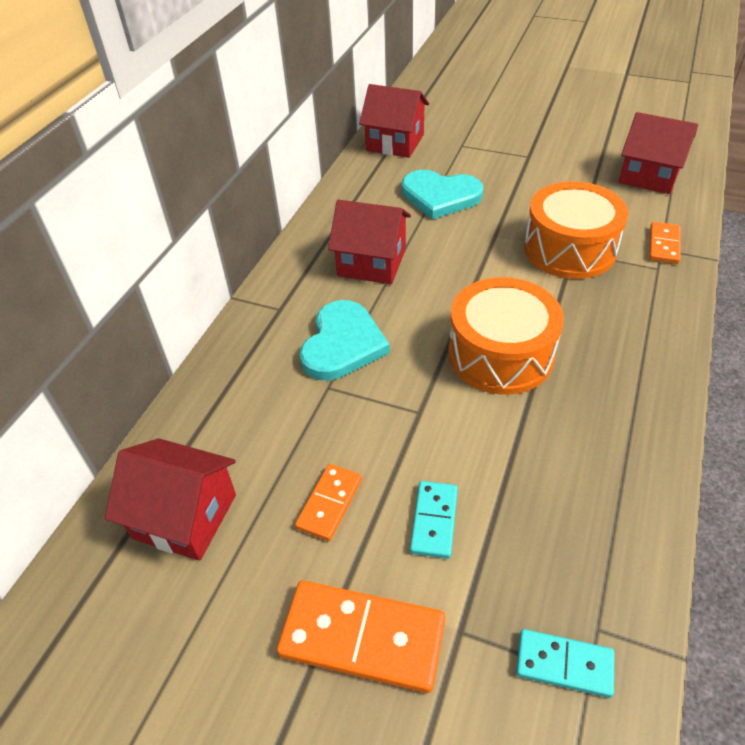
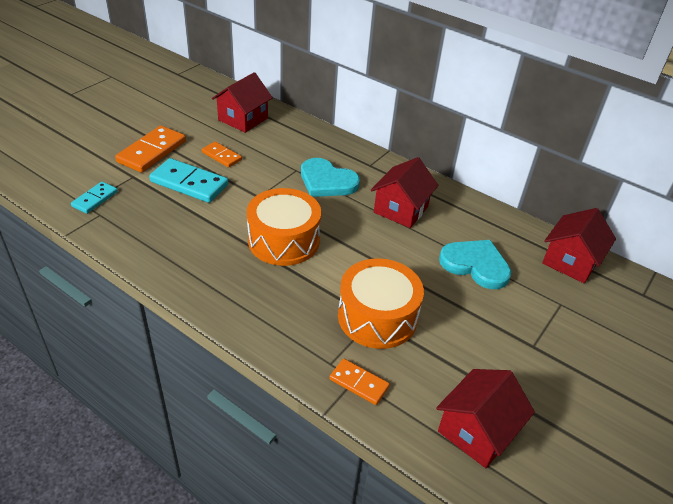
camera: 100 degrees right, 5 degrees down
(434, 521) = (189, 183): turquoise domino -> turquoise domino, size x1.73
(440, 196) = (475, 265): turquoise heart -> turquoise heart turned 90 degrees clockwise

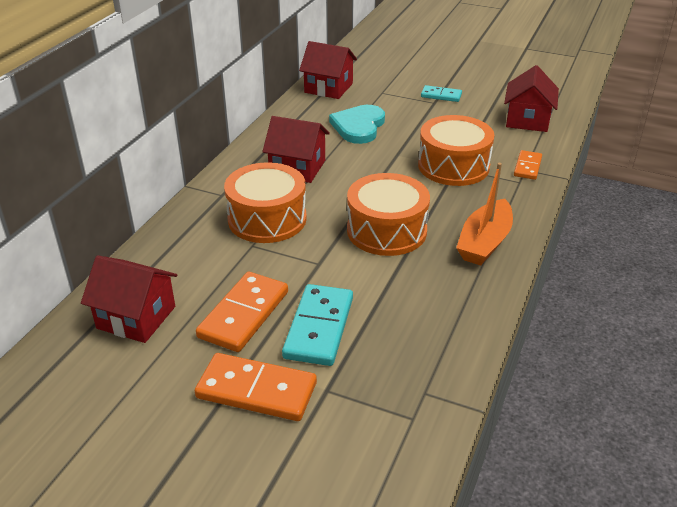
camera: 100 degrees left, 5 degrees down
(95, 199) = (397, 411): turquoise domino -> turquoise domino (441, 95)
(221, 156) = (243, 314): orange domino -> orange domino, size x1.73
(238, 297) = (484, 242): none -> orange boat
(327, 181) = (267, 219): turquoise heart -> orange drum
(476, 431) = (527, 120): red house -> red house turned 75 degrees clockwise

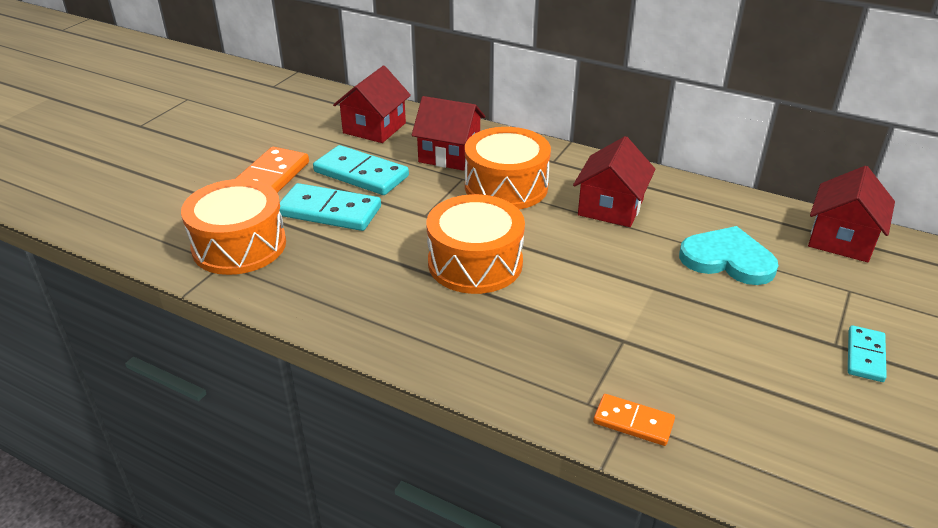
camera: 95 degrees right, 0 degrees up
(243, 314) = (361, 174): orange domino -> turquoise domino
(453, 166) = (627, 338): orange drum -> orange drum (239, 245)
(484, 242) = (439, 339): orange boat -> none
(527, 120) = (805, 458): red house -> red house (449, 154)

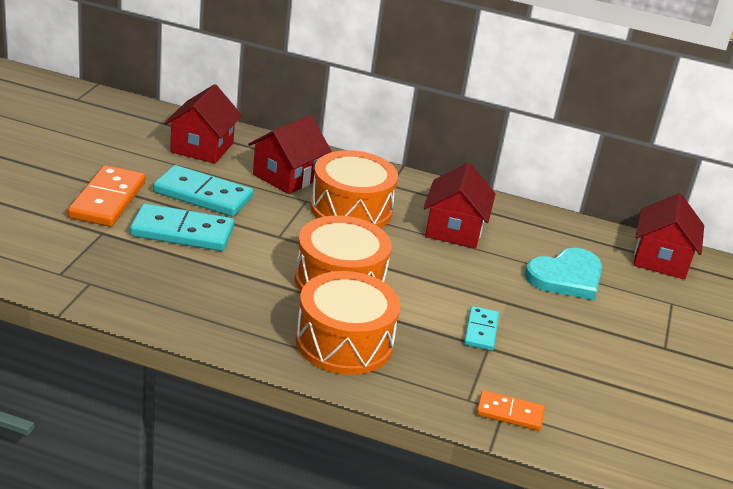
camera: 15 degrees left, 5 degrees down
(239, 245) = (100, 265): orange drum -> orange drum (344, 342)
(449, 154) = (287, 176): red house -> red house turned 60 degrees counterclockwise
(727, 259) = (566, 277): turquoise heart -> turquoise heart turned 135 degrees clockwise
(865, 356) = (689, 356): turquoise domino -> turquoise domino (481, 330)

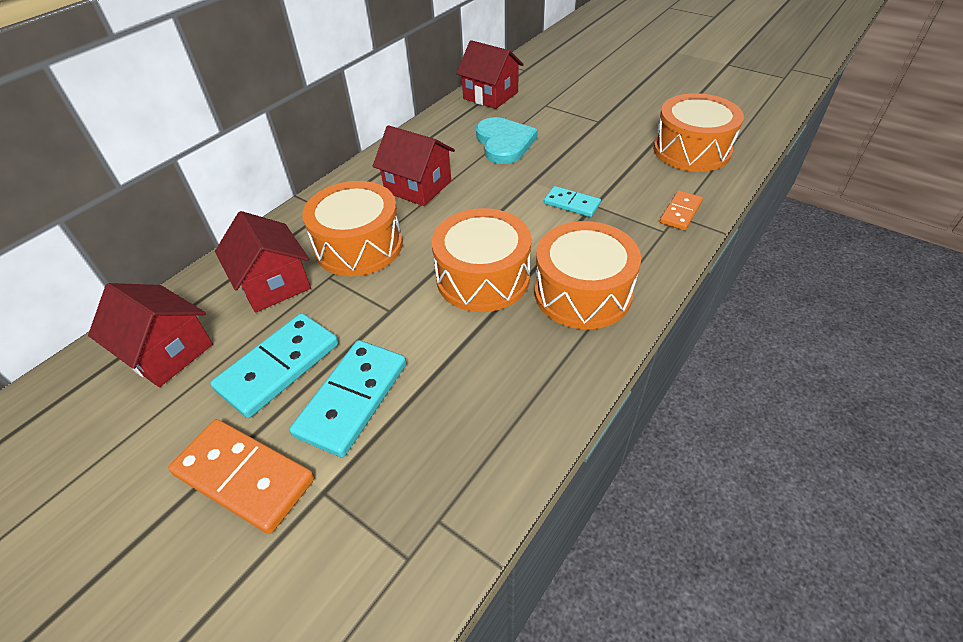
camera: 65 degrees left, 15 degrees up
(651, 428) = (691, 150): none -> orange drum

